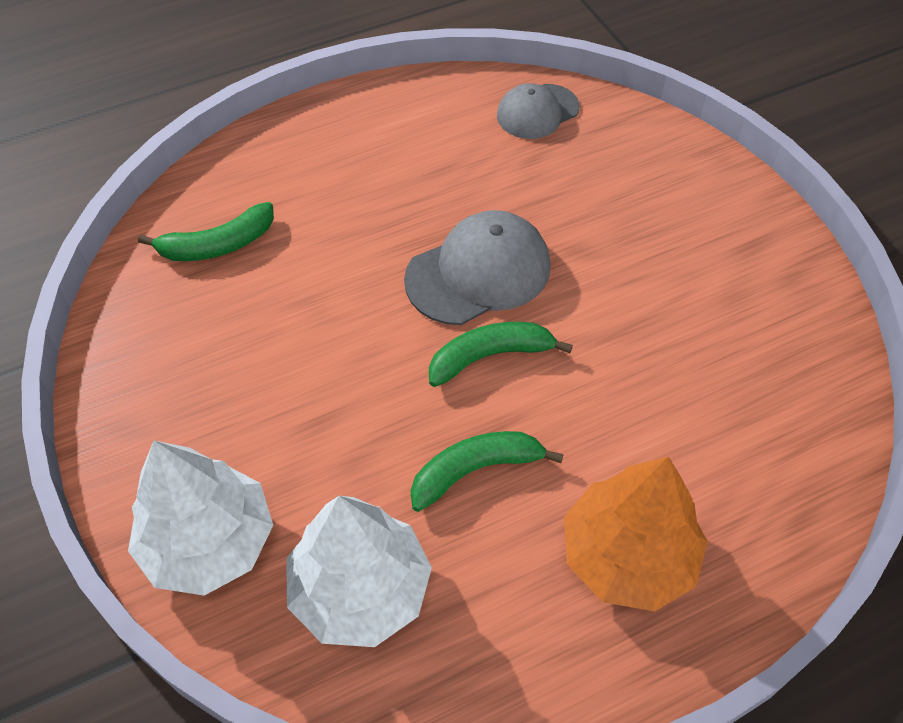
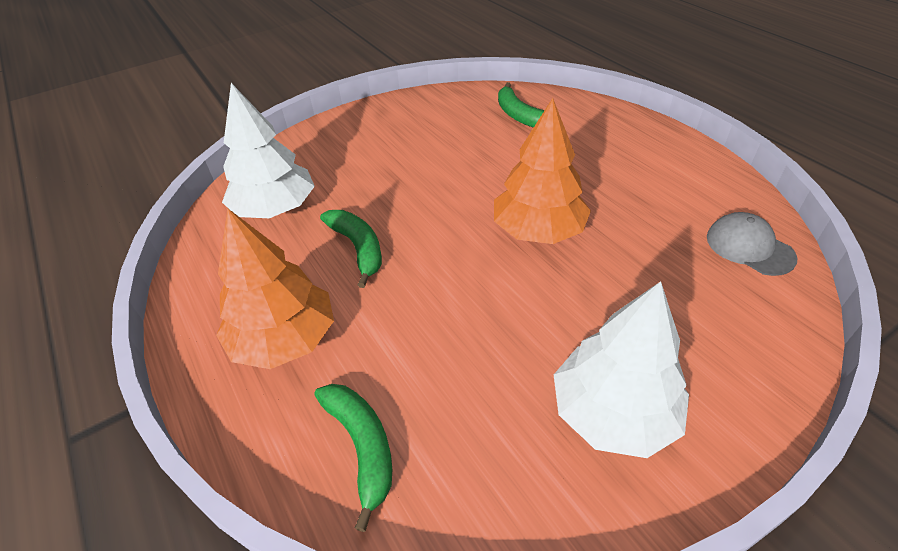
camera: 85 degrees right, 10 degrees down
(208, 541) = (311, 150): white tree -> white tree (613, 412)
(478, 272) = (538, 230): grey cap -> orange tree
(490, 356) = (458, 245): green banana -> green banana (362, 446)

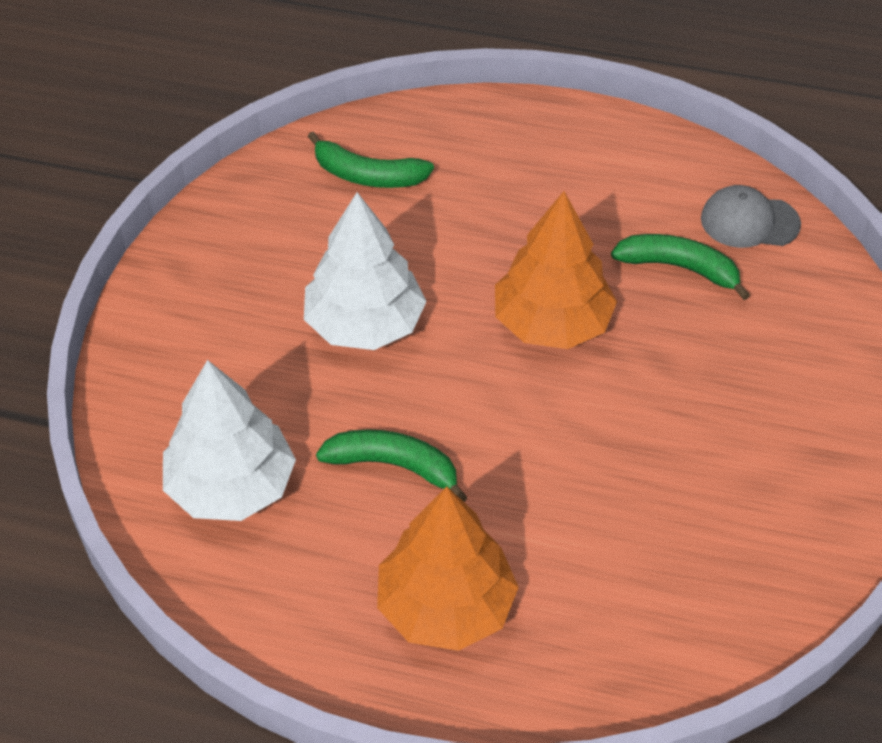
camera: 45 degrees left, 5 degrees up
(362, 446) = (631, 633): green banana -> green banana (679, 268)
(613, 412) = (783, 458): white tree -> white tree (365, 324)

